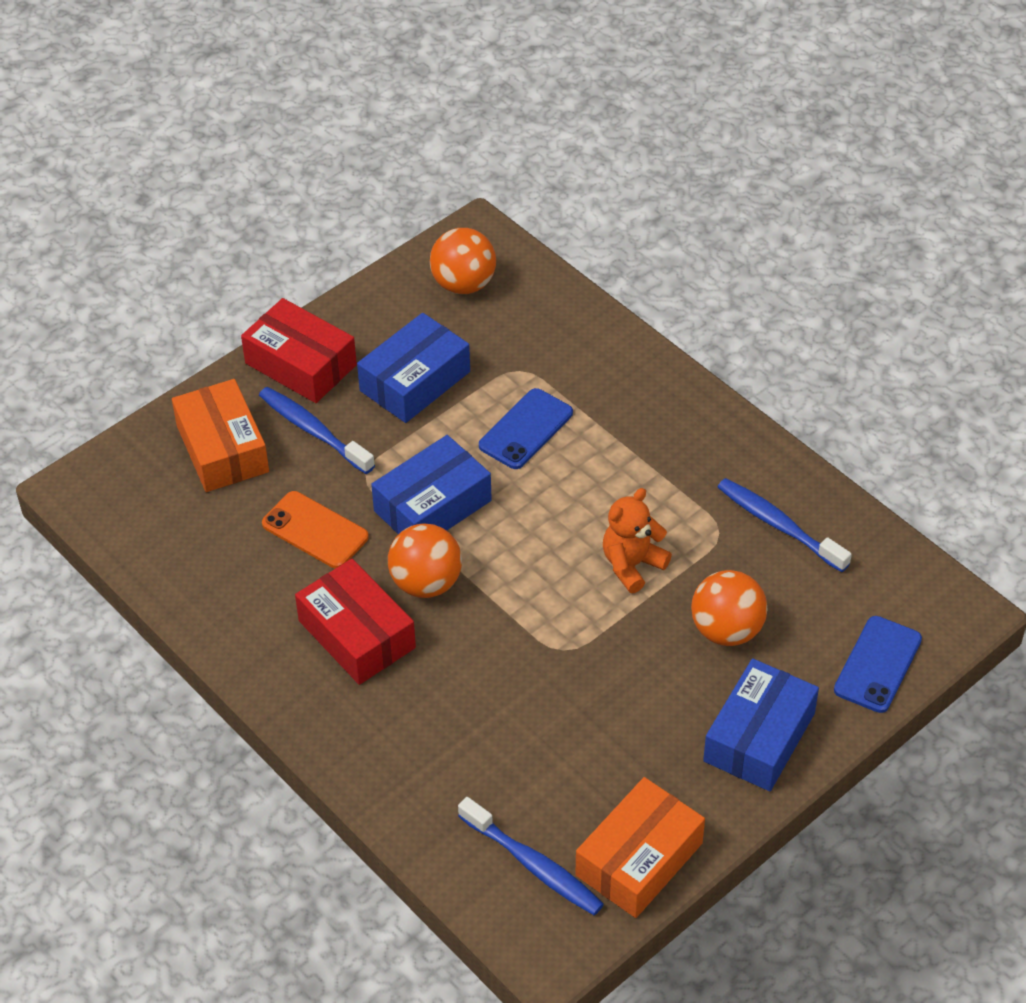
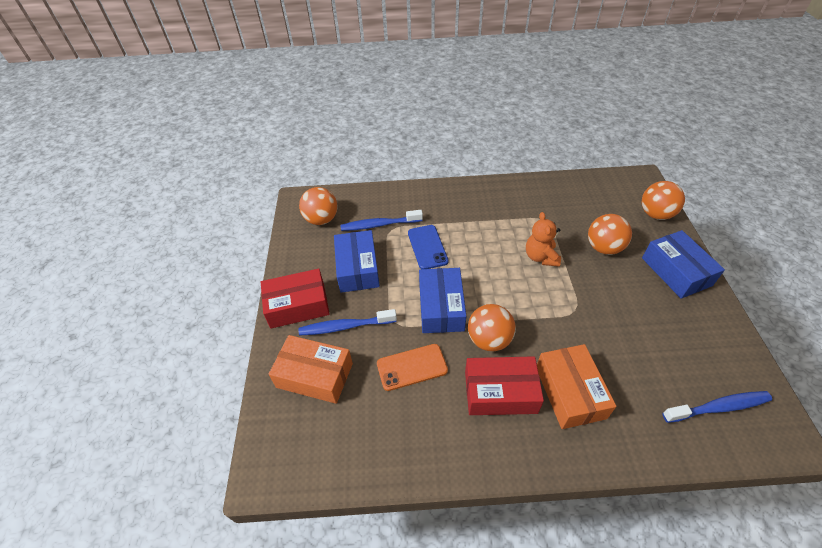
camera: 50 degrees left, 0 degrees up
(639, 859) = (734, 358): orange box -> orange box (570, 392)
(778, 525) = (555, 201): blue toothbrush -> blue toothbrush (379, 225)
(877, 664) = (655, 214): blue phone -> orange ball

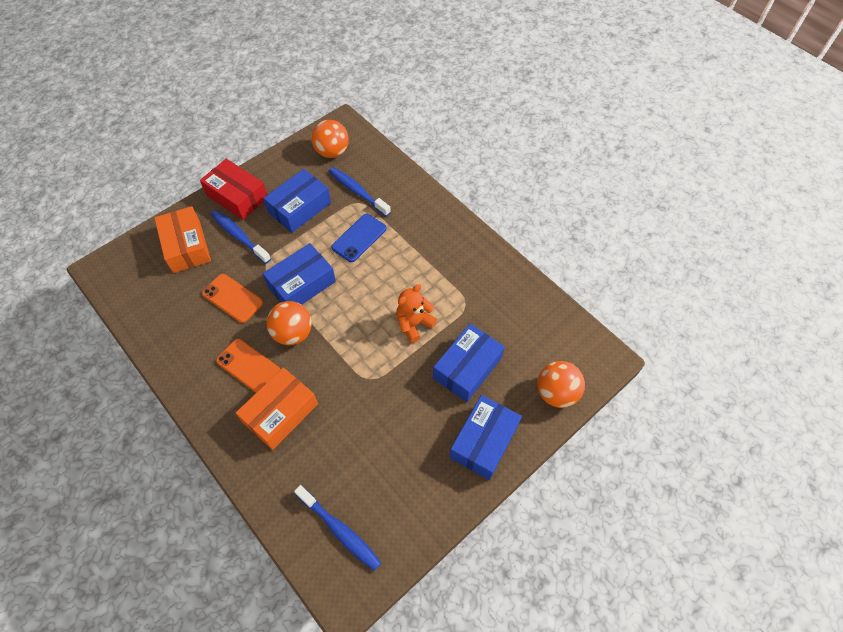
camera: 50 degrees right, 10 degrees up
(500, 392) = (248, 366): red box -> orange phone
(603, 248) = (467, 368): orange ball -> blue box

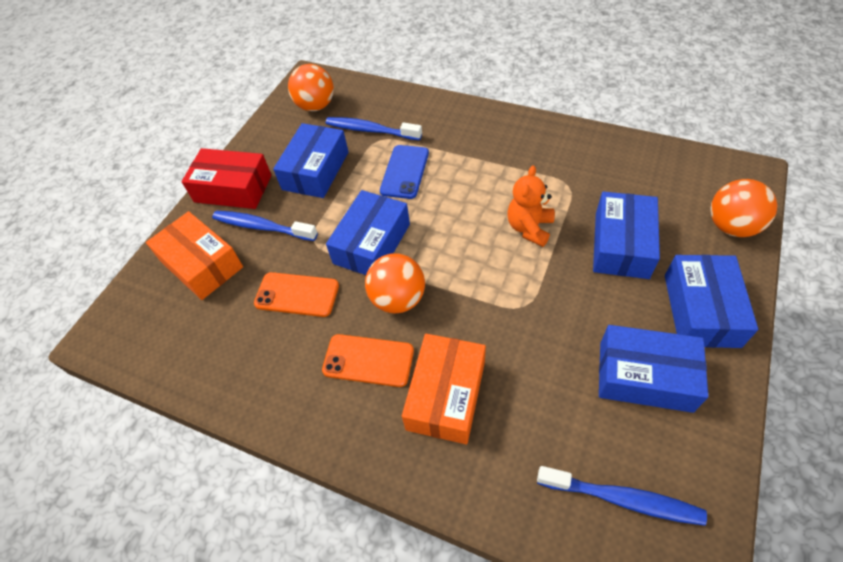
camera: 20 degrees left, 5 degrees down
(411, 465) = (645, 376): none -> blue box

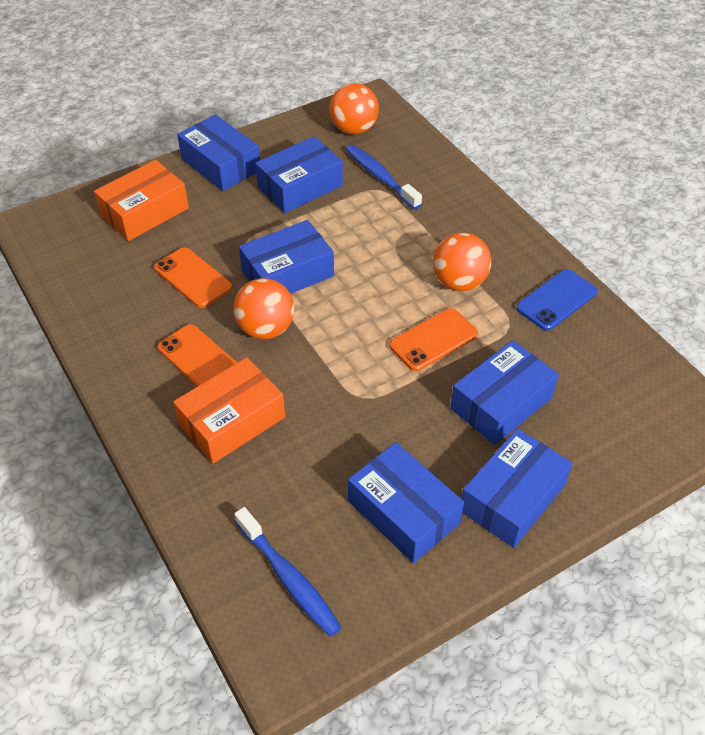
camera: 30 degrees right, 5 degrees down
(201, 264) = (145, 212): orange box -> orange box turned 60 degrees clockwise
(233, 188) = (221, 164): red box -> blue box
(262, 227) = (215, 209): blue toothbrush -> none
(405, 172) = (374, 230): blue phone -> blue phone (556, 300)
(529, 228) = (433, 340): orange teddy bear -> orange phone
(731, 226) = (627, 452): orange ball -> orange ball (459, 282)

